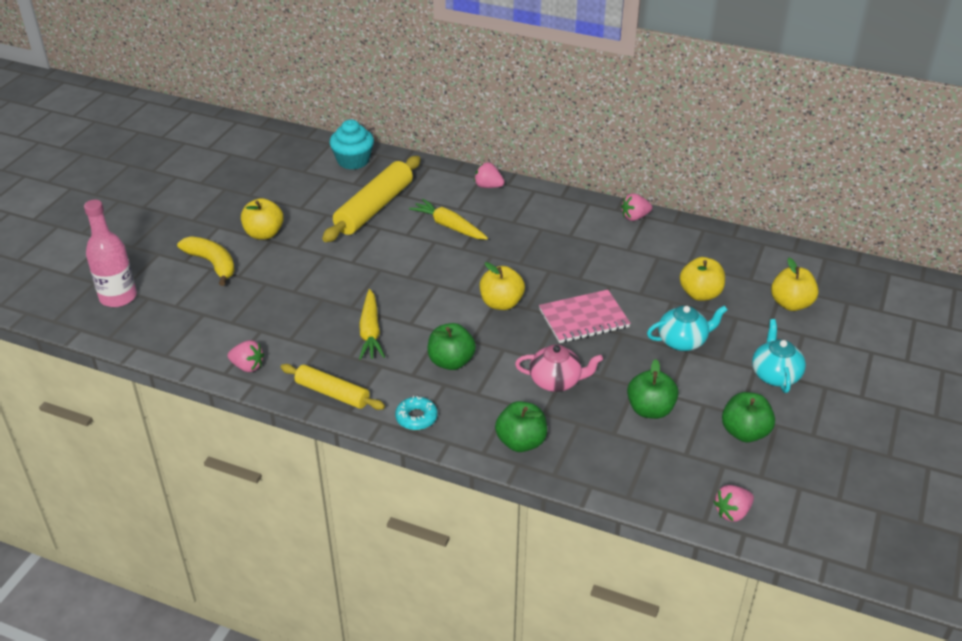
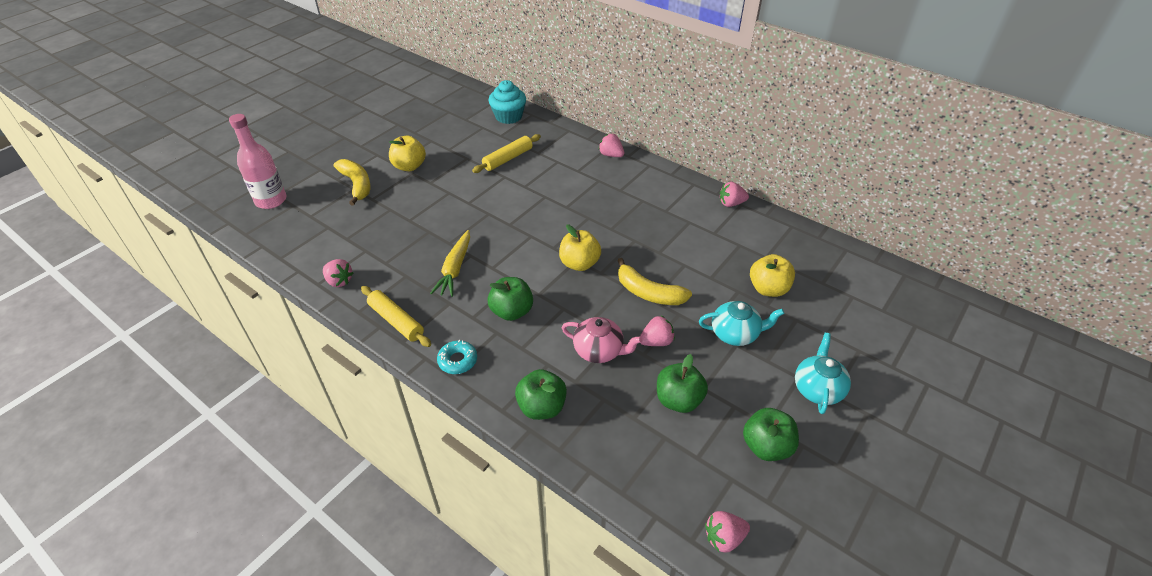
camera: 15 degrees right, 5 degrees up
(374, 208) = (508, 159): yellow rolling pin -> yellow rolling pin, size x0.62
(449, 226) = (563, 185): yellow carrot -> none
(584, 319) = (648, 293): pink notebook -> yellow banana
(609, 362) = (656, 341): none -> pink strawberry
(791, 304) = (856, 316): yellow apple -> none

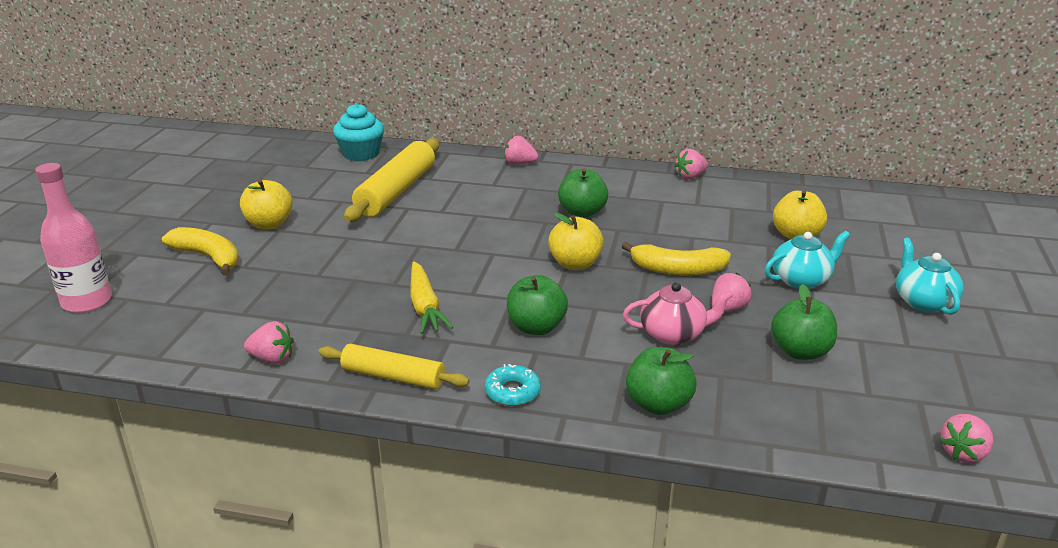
camera: 25 degrees left, 15 degrees down
(508, 159) = (396, 191): yellow rolling pin -> yellow rolling pin, size x1.62
(766, 446) = (924, 363): green apple -> green apple (582, 212)

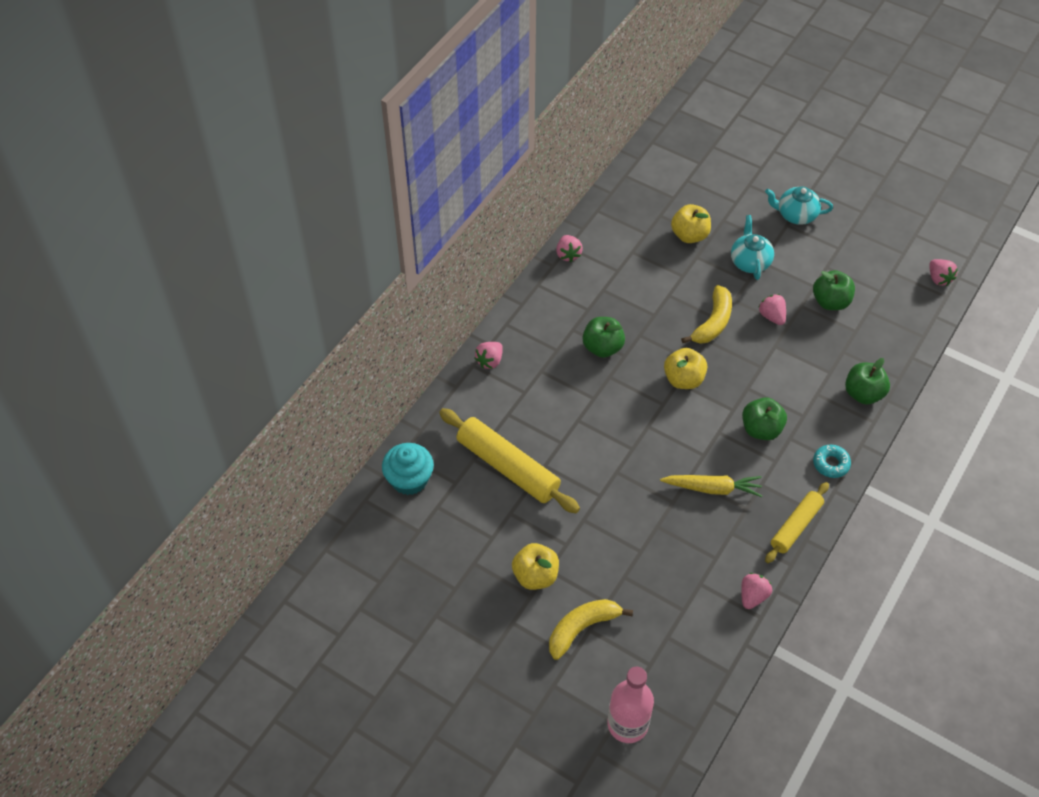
camera: 70 degrees left, 25 degrees up
(673, 334) = (792, 357): pink teapot -> none

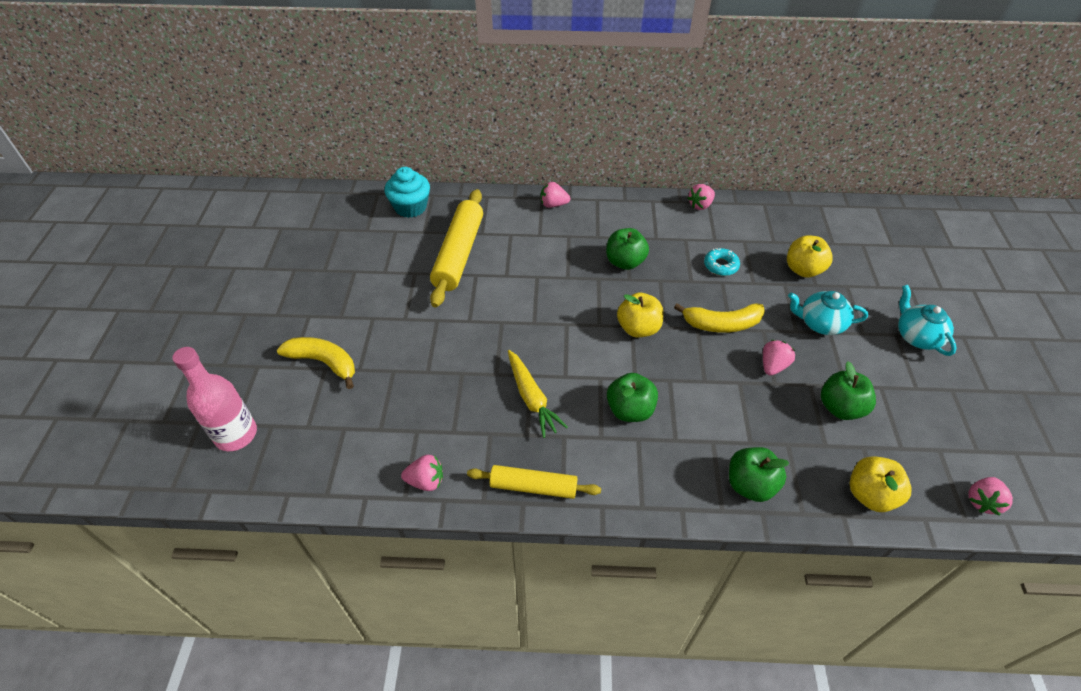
camera: 60 degrees right, 5 degrees down
(535, 576) = (362, 312): yellow apple -> yellow apple (870, 495)
(750, 262) = (820, 323): turquoise teapot -> turquoise teapot turned 135 degrees counterclockwise
(831, 464) = (634, 489): turquoise donut -> turquoise donut (720, 265)

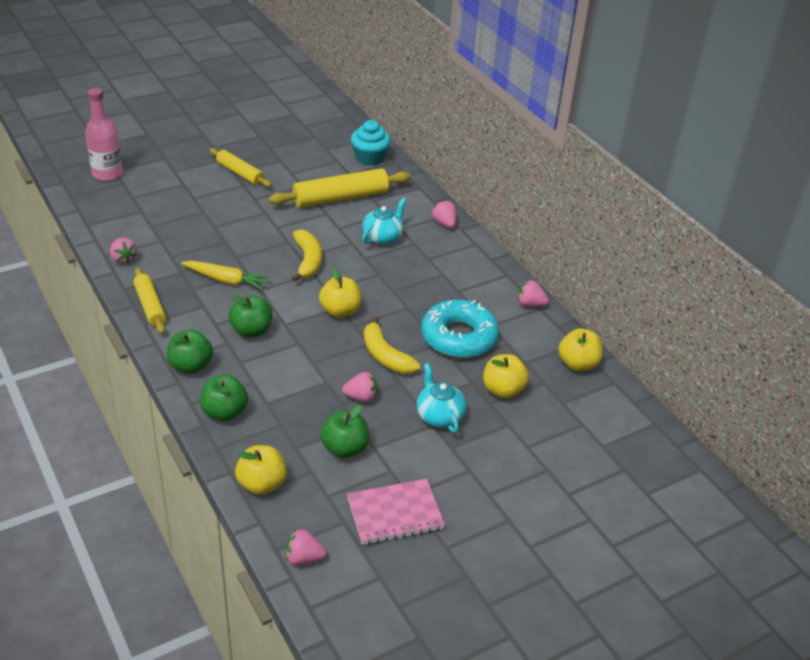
camera: 55 degrees right, 10 degrees down
(324, 362) = (188, 181): yellow banana -> yellow banana (308, 261)
(349, 312) = (240, 173): none -> yellow rolling pin
(532, 398) = (226, 280): yellow carrot -> yellow carrot turned 105 degrees counterclockwise
(625, 262) = (411, 282): green apple -> green apple (190, 366)
(720, 265) = (459, 337): turquoise donut -> turquoise donut, size x2.16
(790, 214) = (578, 364): none -> yellow apple
(917, 336) = (479, 485): turquoise teapot -> turquoise teapot (383, 237)
(938, 408) = (395, 513): none -> pink notebook

